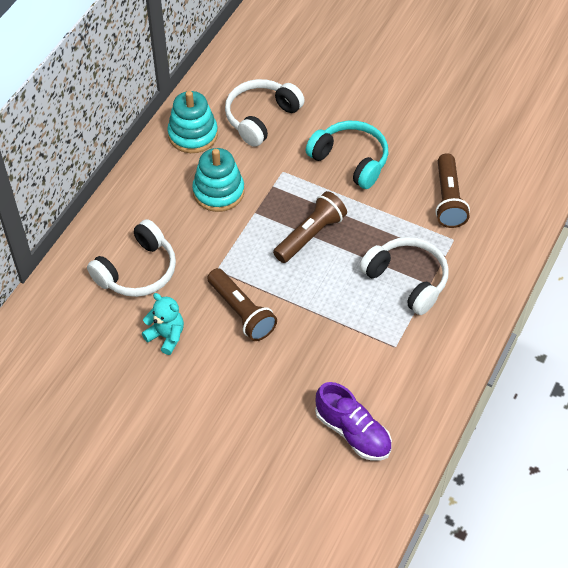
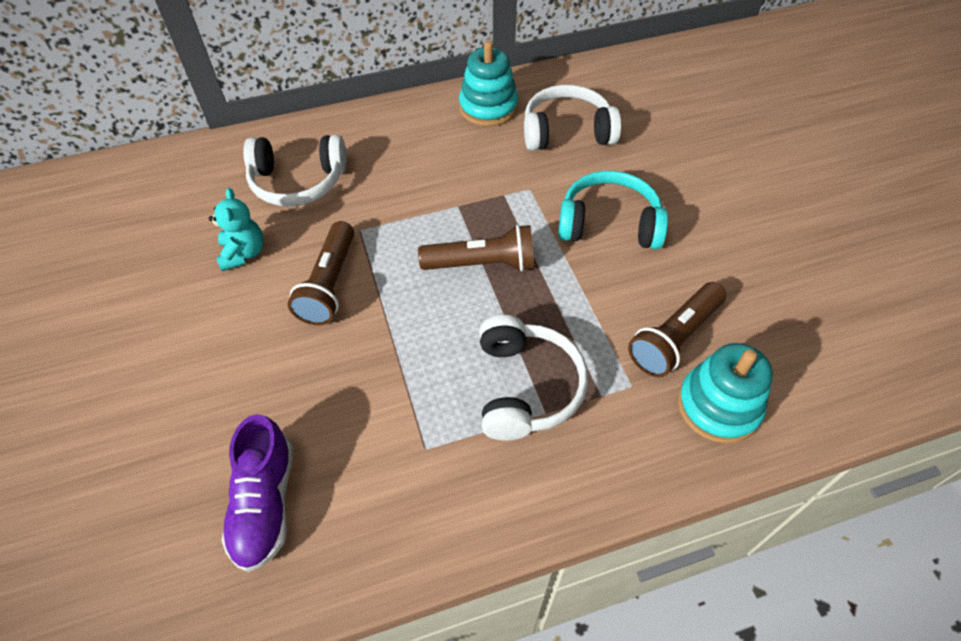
camera: 45 degrees right, 0 degrees up
(218, 192) = (449, 166): turquoise stacking toy -> turquoise stacking toy (718, 406)
(350, 160) = (609, 224): turquoise headphones -> turquoise headphones turned 75 degrees counterclockwise

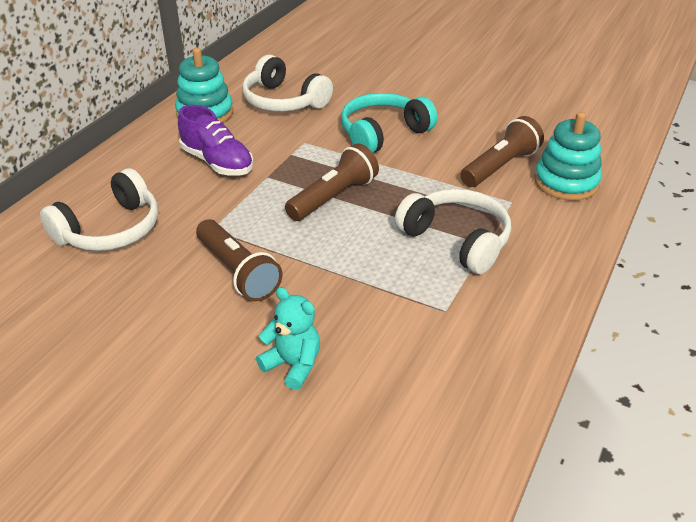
camera: 45 degrees left, 15 degrees down
(243, 253) = (131, 297): turquoise teddy bear -> turquoise teddy bear (293, 365)
(265, 503) = (387, 417): purple shoe -> purple shoe (217, 162)
(567, 132) = (284, 101): white headphones -> white headphones turned 90 degrees counterclockwise
(674, 338) = (500, 166): brown flashlight -> brown flashlight turned 135 degrees counterclockwise

